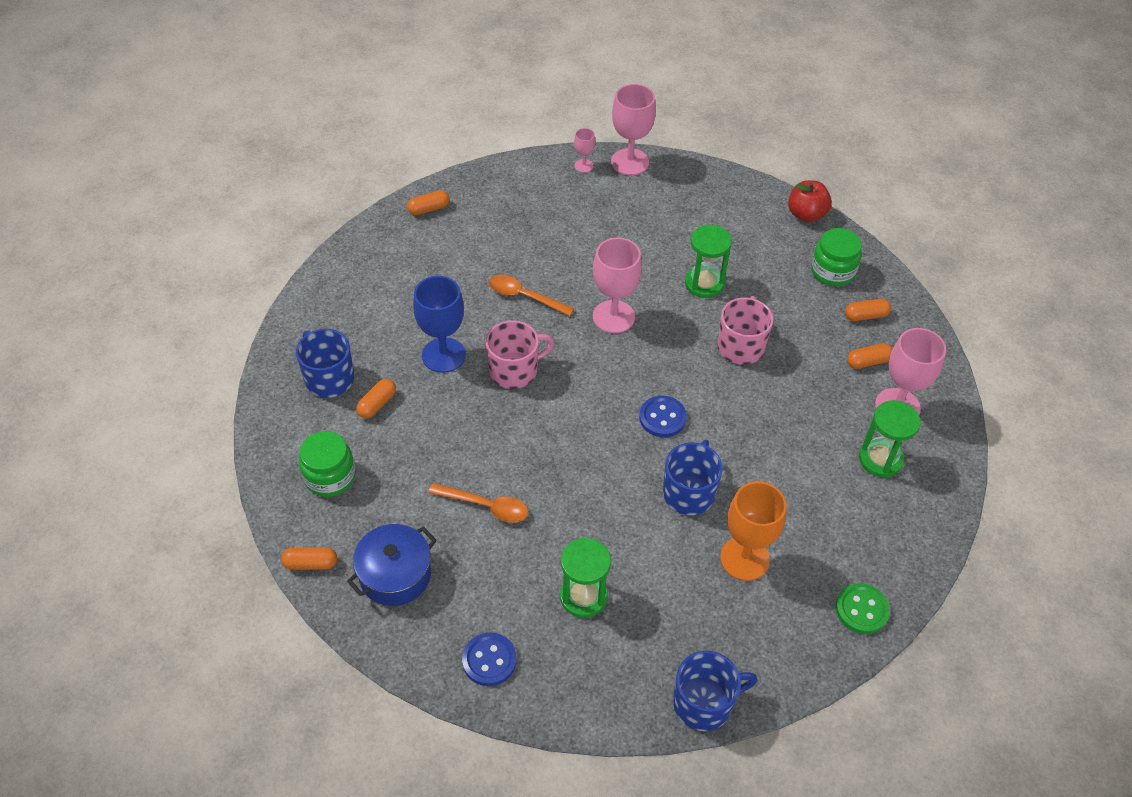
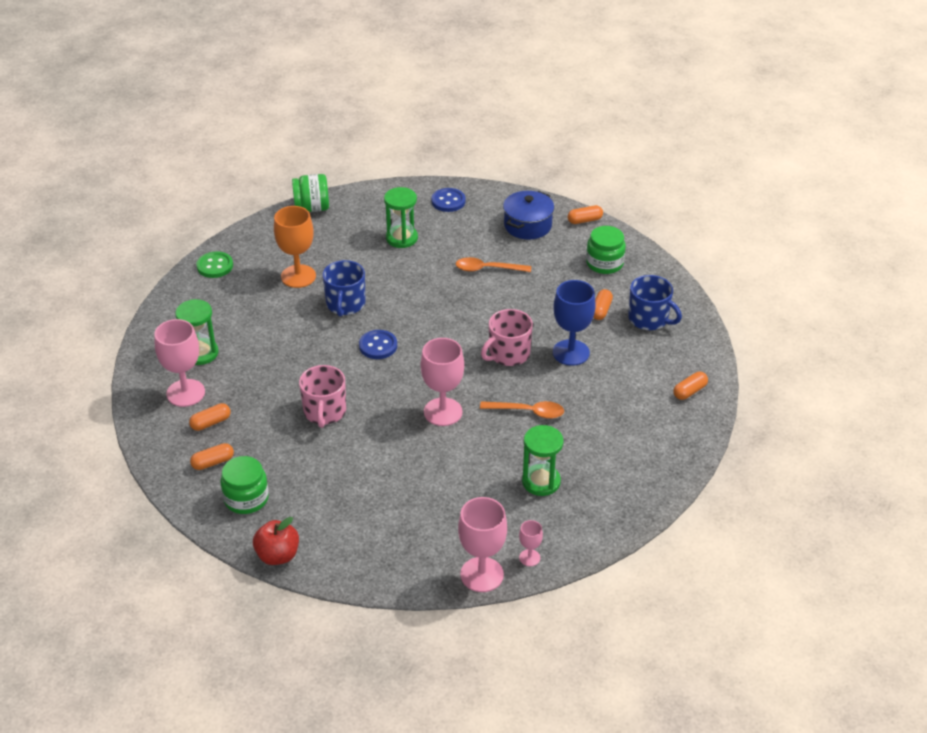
camera: 165 degrees right, 10 degrees down
(428, 209) = (660, 472): orange capsule -> orange capsule (689, 391)
(704, 283) = (369, 459): green hourglass -> green hourglass (541, 482)
(704, 703) = (312, 208): blue mug -> green jar

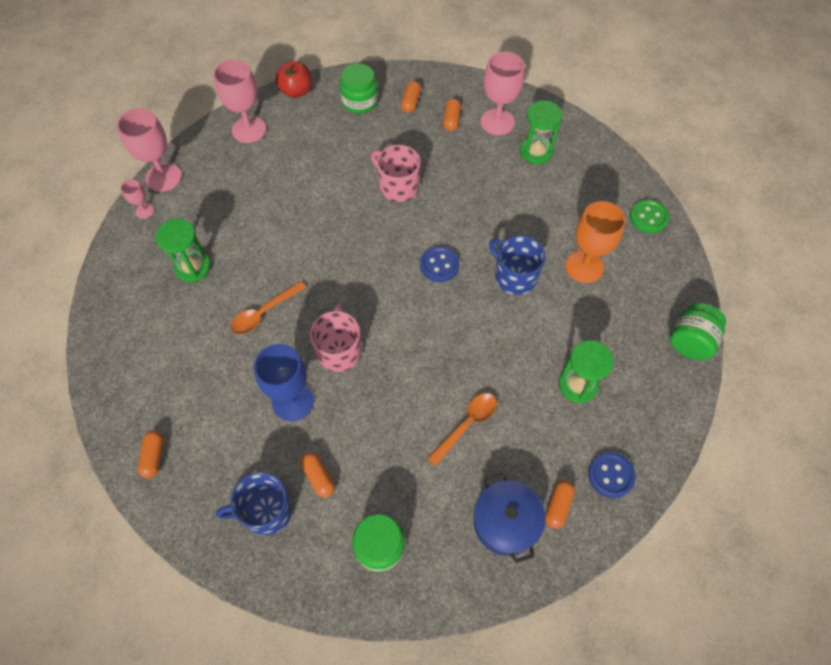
camera: 130 degrees right, 20 degrees up
(443, 412) = (323, 257): pink goblet -> pink goblet (249, 129)
(584, 220) = (466, 593): orange capsule -> orange capsule (558, 506)

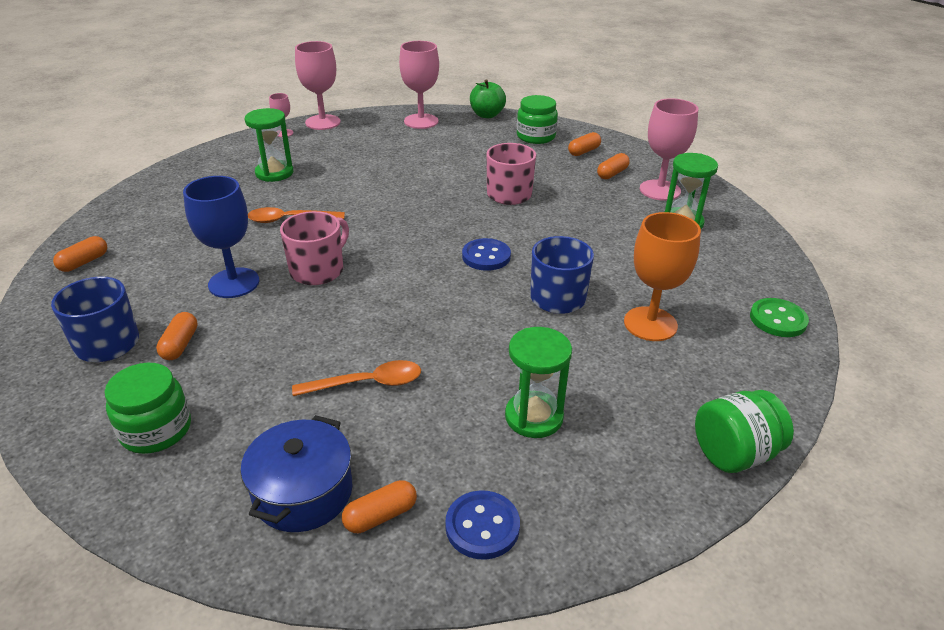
camera: 35 degrees right, 25 degrees down
(296, 91) = (487, 115): red apple -> green apple

